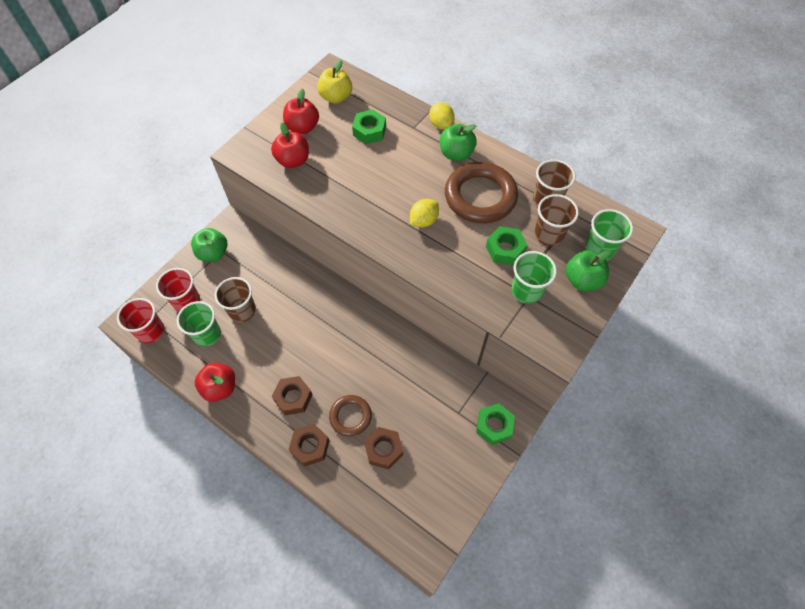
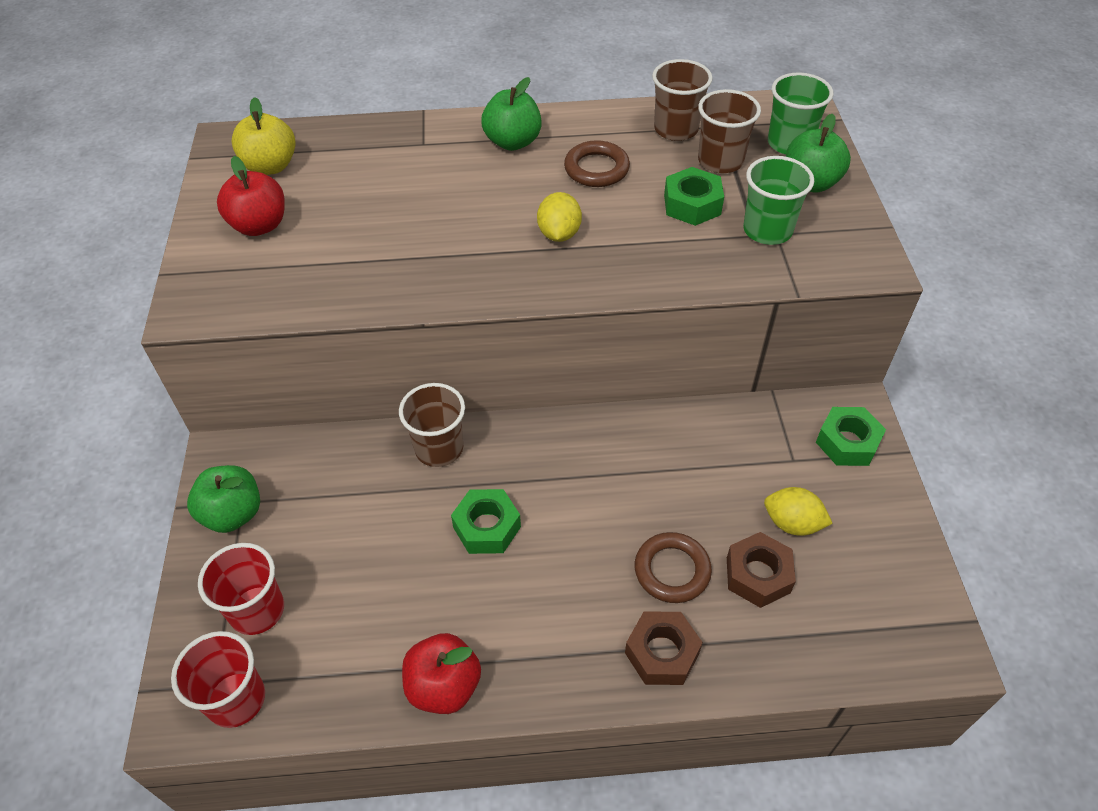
camera: 40 degrees left, 10 degrees down
(207, 334) = (342, 630): green cup -> none
(242, 310) = (365, 556): brown cup -> brown cup (439, 448)
(293, 160) = (291, 271): red apple -> none
(293, 397) = (569, 610): brown nut -> none
(369, 131) = (366, 178): green nut -> green nut (487, 527)
(441, 125) = (456, 122): yellow lemon -> yellow lemon (792, 523)
(480, 196) = (596, 169): brown ring -> brown ring, size x0.56

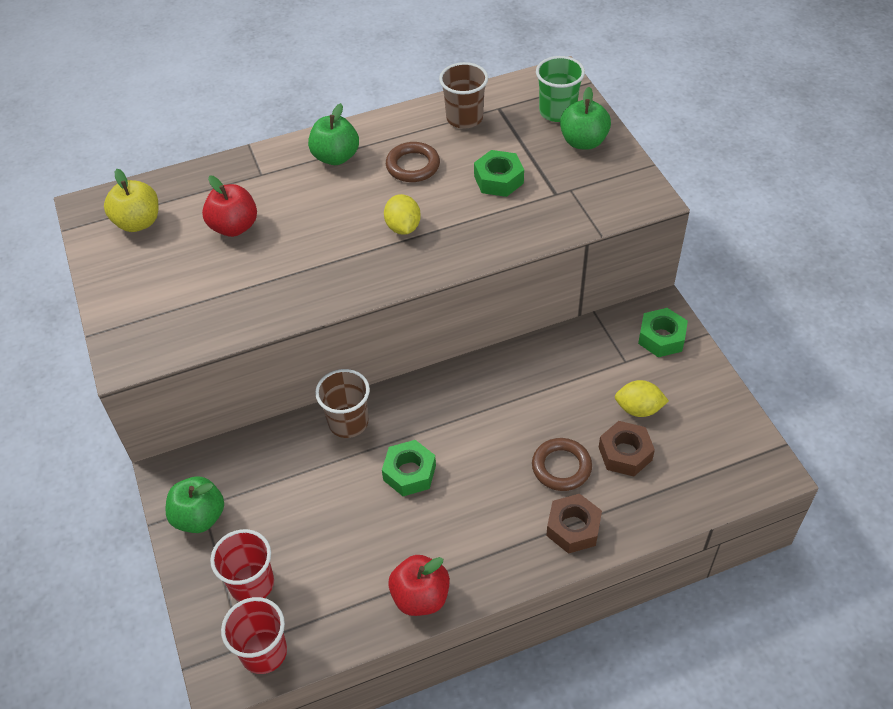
camera: 15 degrees left, 0 degrees up
(259, 225) = (153, 275): red apple -> red apple (234, 227)
(720, 161) = (508, 138): brown cup -> none
(767, 230) = (563, 188): green cup -> none

